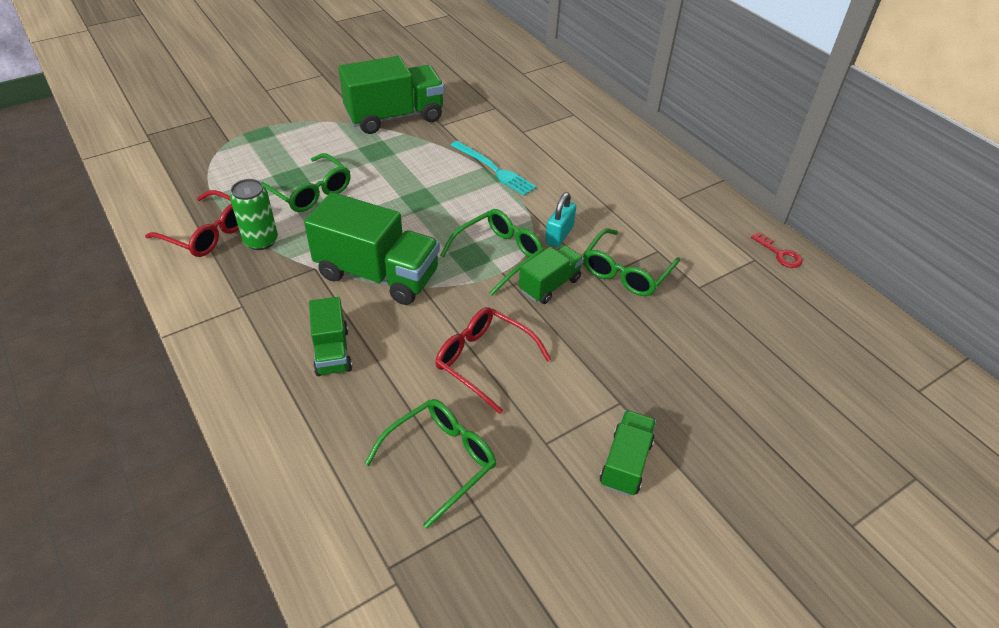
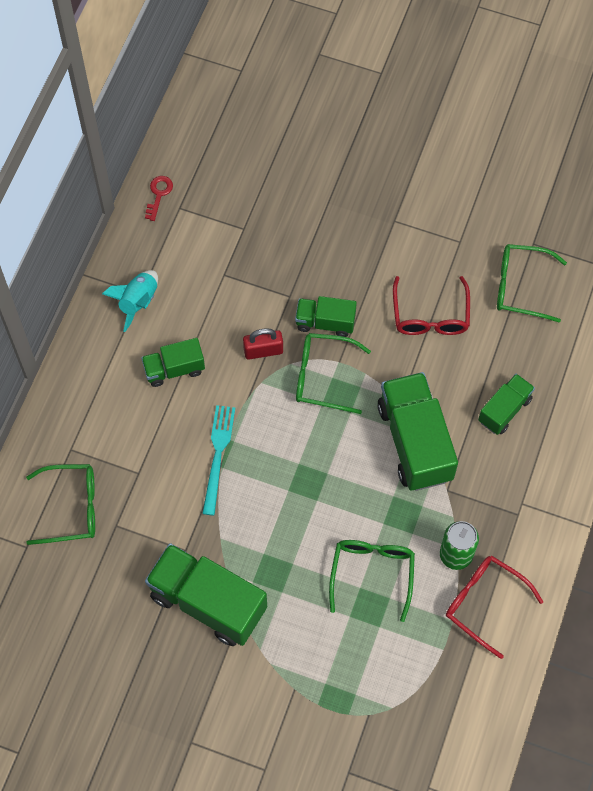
camera: 125 degrees left, 20 degrees up
(207, 233) = (484, 603): red glasses -> red glasses turned 45 degrees counterclockwise
(559, 235) = (263, 351): turquoise padlock -> red padlock
(625, 463) = (436, 194): green truck -> green truck (174, 369)
(626, 272) = (268, 282): green glasses -> green glasses (72, 508)
(671, 193) = (138, 302): none -> turquoise rocket

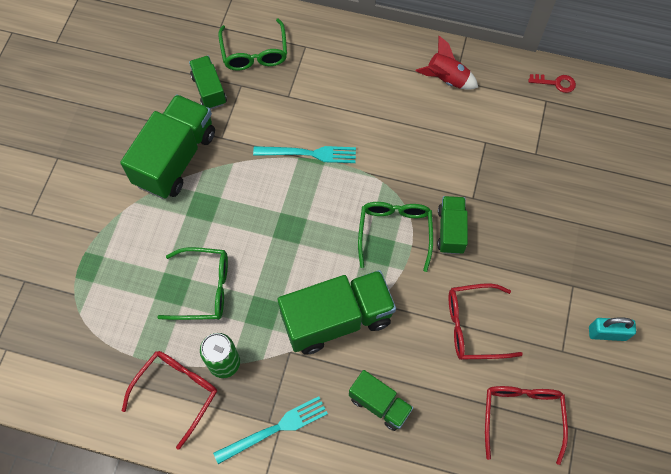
camera: 85 degrees right, 0 degrees up
(138, 302) = (447, 79): turquoise rocket -> red rocket
(174, 369) = (386, 112): green truck -> green truck (209, 90)
(263, 351) = (414, 180): red padlock -> none
(444, 200) = (607, 333): none -> turquoise padlock
(520, 287) = (522, 416): green glasses -> red glasses
(525, 509) = (275, 429): none -> turquoise fork

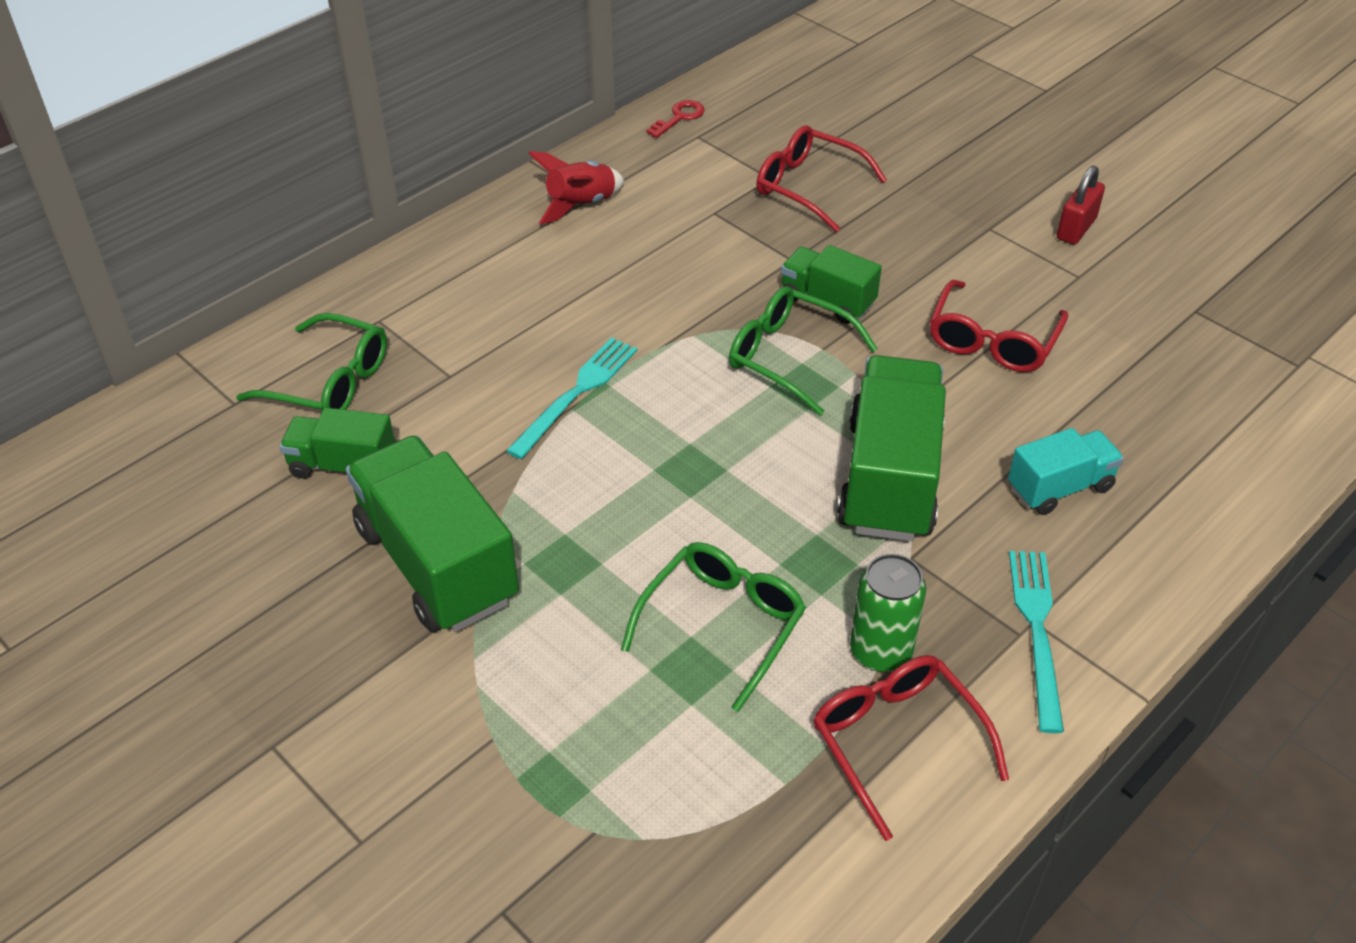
camera: 60 degrees left, 20 degrees down
(379, 404) = (1059, 487): green truck -> turquoise truck
(522, 416) = (1154, 351): red glasses -> red glasses (808, 187)
(607, 333) = (1076, 228): turquoise padlock -> red padlock

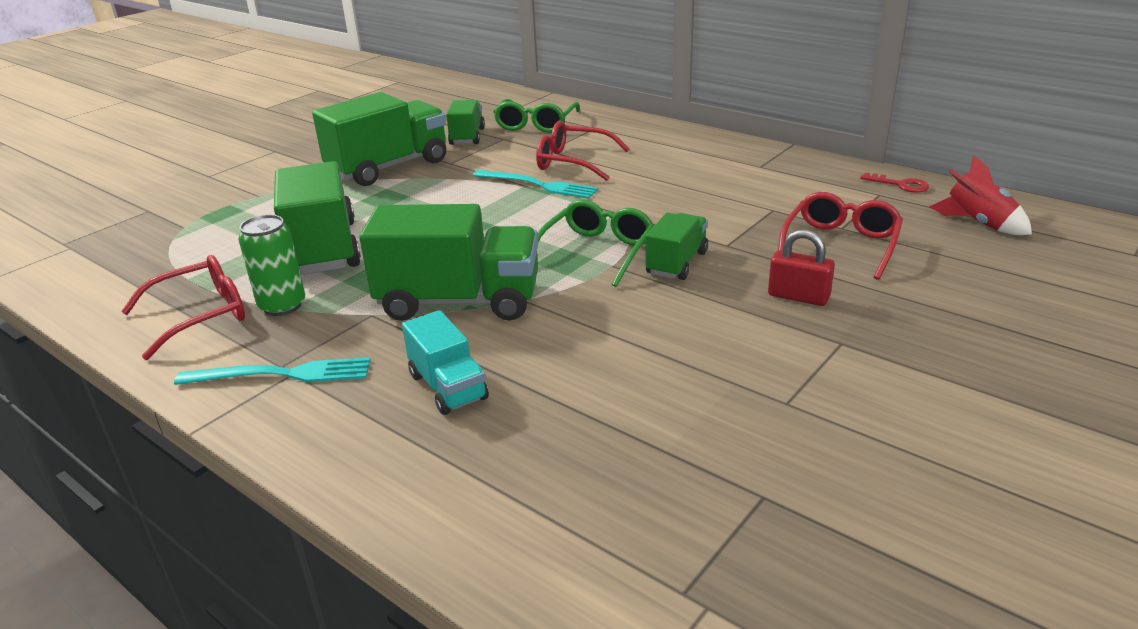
camera: 85 degrees right, 15 degrees down
(581, 205) = (749, 164): red rocket -> red rocket (978, 223)
(722, 624) = (323, 249): green glasses -> green truck
(992, 341) = (651, 347): red glasses -> red glasses (573, 162)
(1076, 228) = (880, 402): red padlock -> red padlock (798, 297)

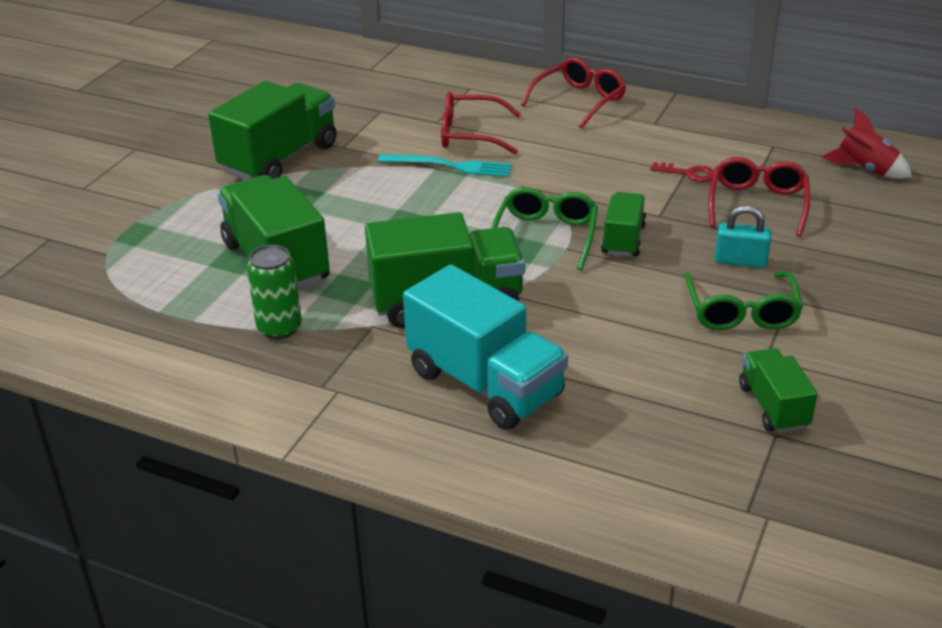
camera: 15 degrees left, 5 degrees up
(201, 315) = (205, 348): red glasses -> red glasses (579, 101)
(282, 374) = (328, 394): turquoise fork -> none
(448, 387) = (485, 384): turquoise truck -> turquoise truck, size x1.82
(467, 137) = (340, 111): green truck -> green truck (773, 407)
(536, 124) = (405, 89): green glasses -> green glasses (741, 312)
(798, 297) = (740, 261): red padlock -> turquoise padlock
(900, 185) = (788, 133): red key -> red key (689, 173)

